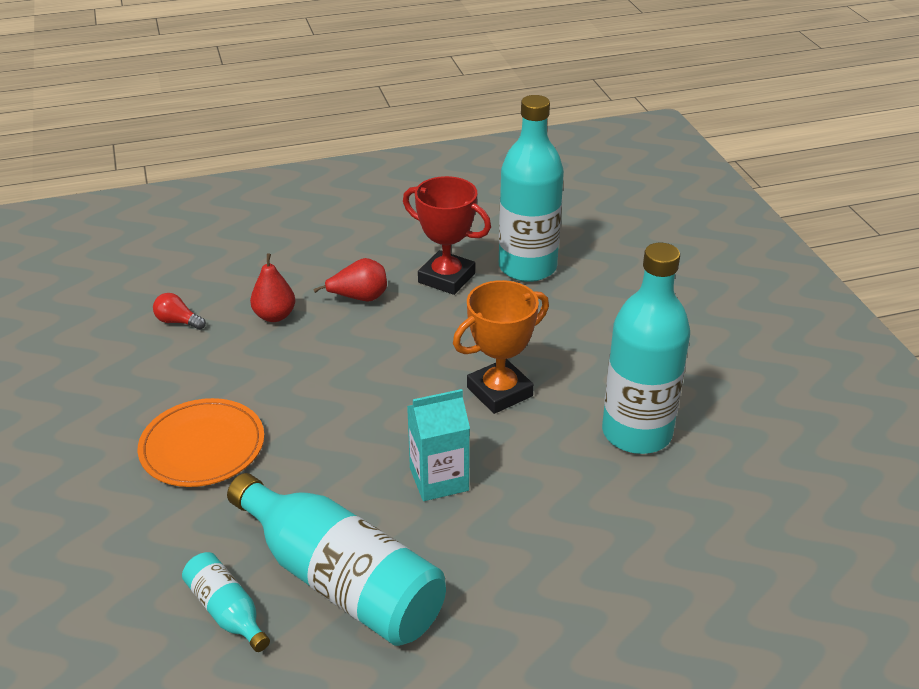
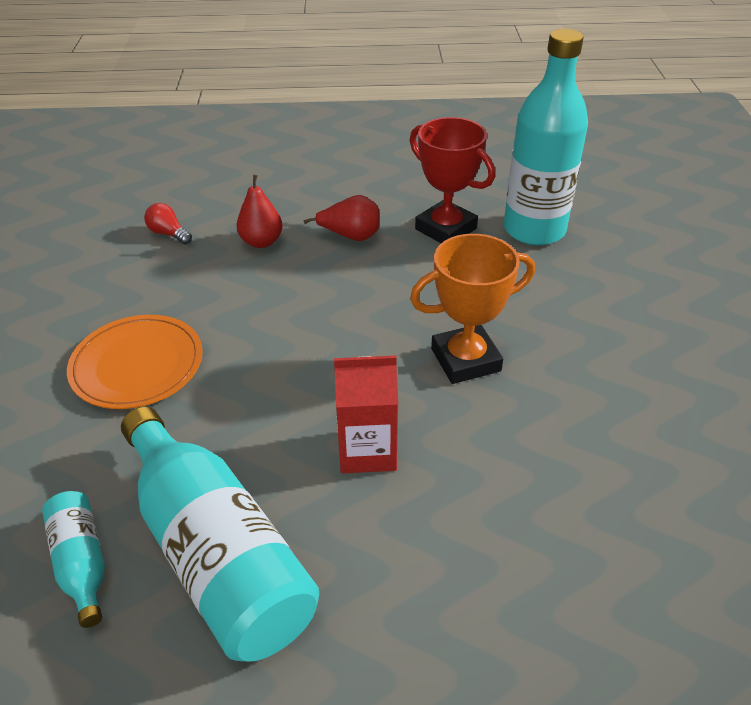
camera: 15 degrees right, 5 degrees up
(439, 479) = (367, 450): turquoise carton -> red carton
(636, 433) = (612, 437): turquoise bottle -> none

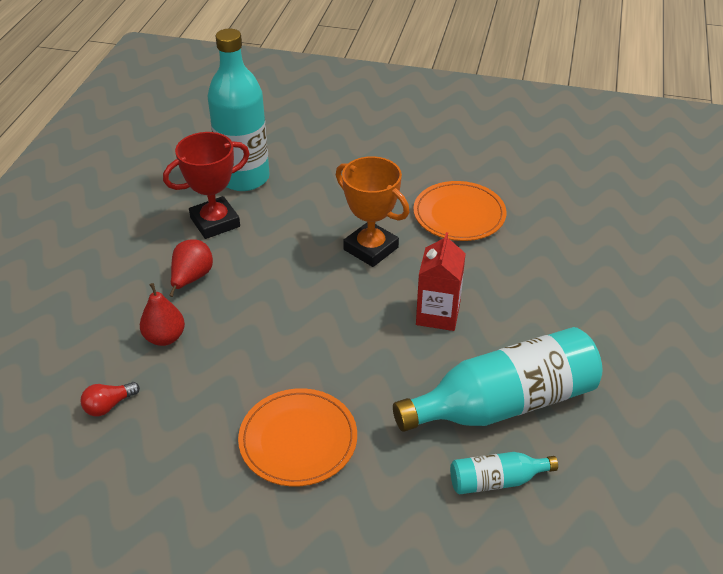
camera: 75 degrees left, 0 degrees up
(465, 360) = (371, 248): orange trophy -> orange trophy turned 45 degrees counterclockwise
(590, 438) = (459, 214): none -> orange plate

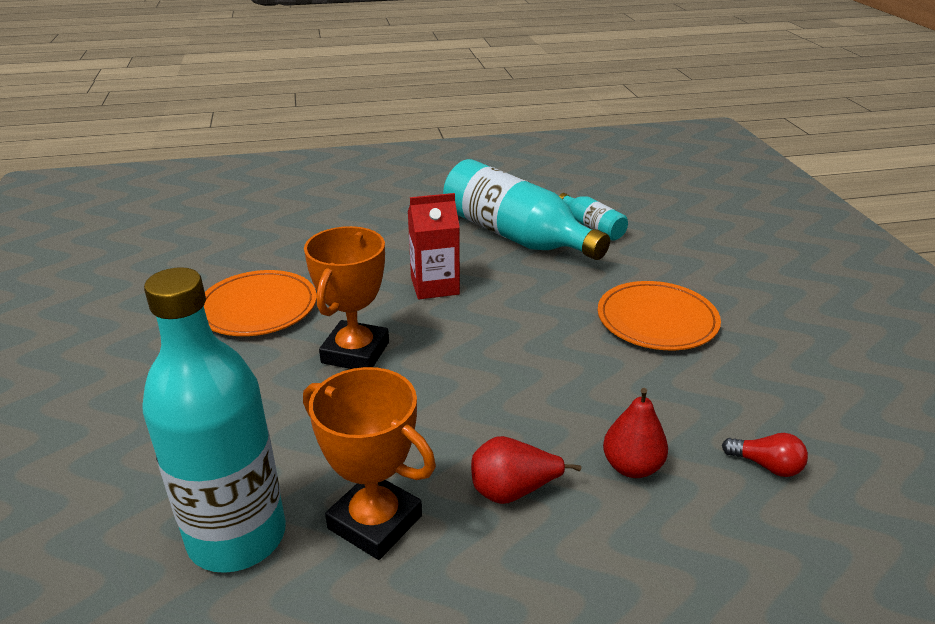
camera: 115 degrees left, 10 degrees down
(215, 222) = (375, 522): red trophy -> orange trophy

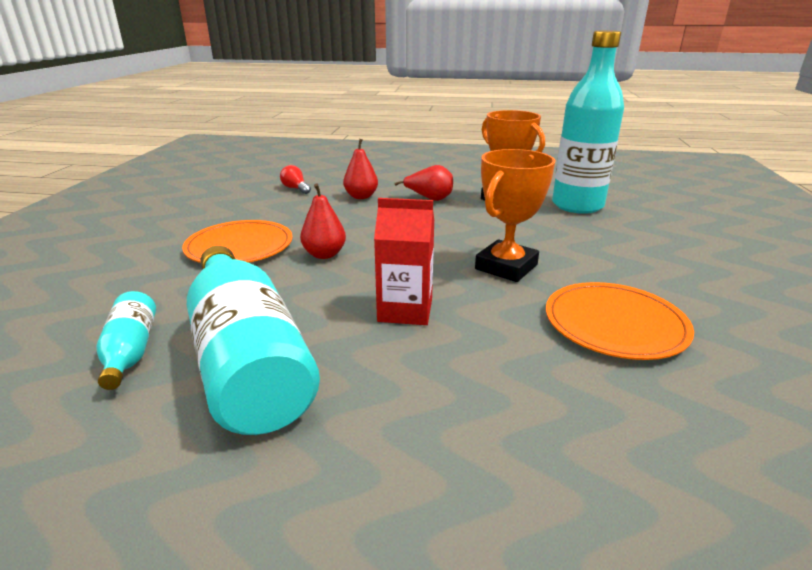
camera: 160 degrees left, 5 degrees down
(558, 328) = (324, 254): none -> red pear

